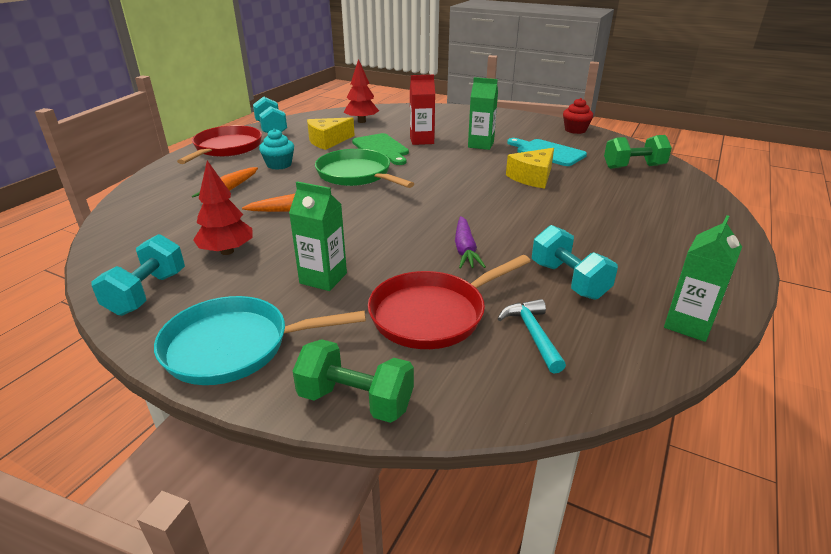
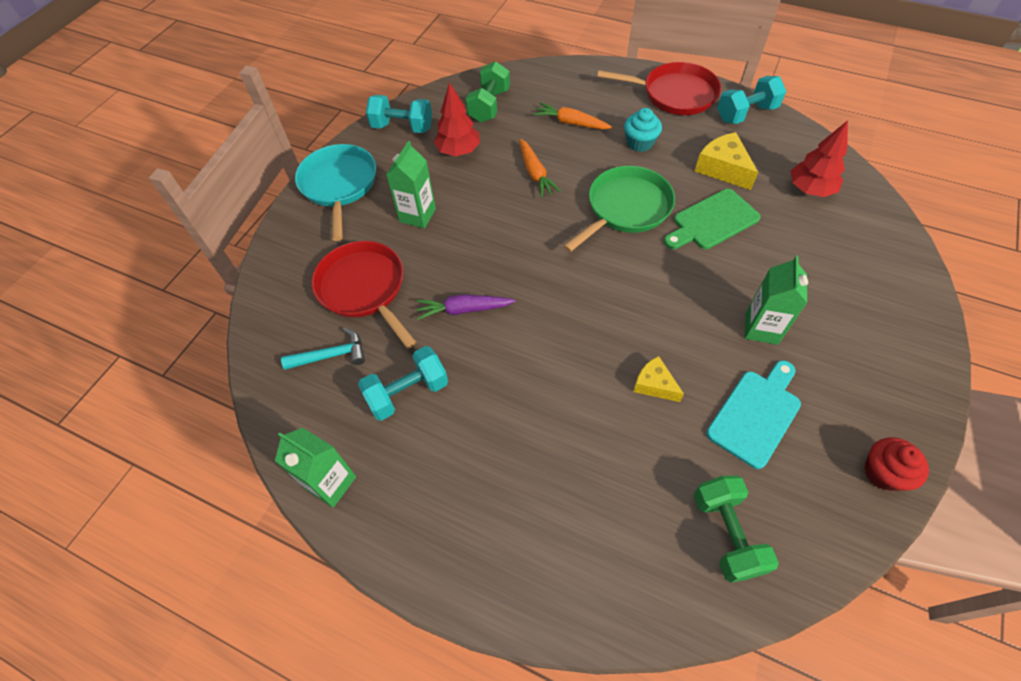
camera: 90 degrees right, 25 degrees up
(356, 401) = (279, 253): green dumbbell -> green dumbbell (489, 106)
(421, 140) = (756, 260): red carton -> none
(532, 177) = (654, 384): yellow cheese -> yellow cheese, size x0.64

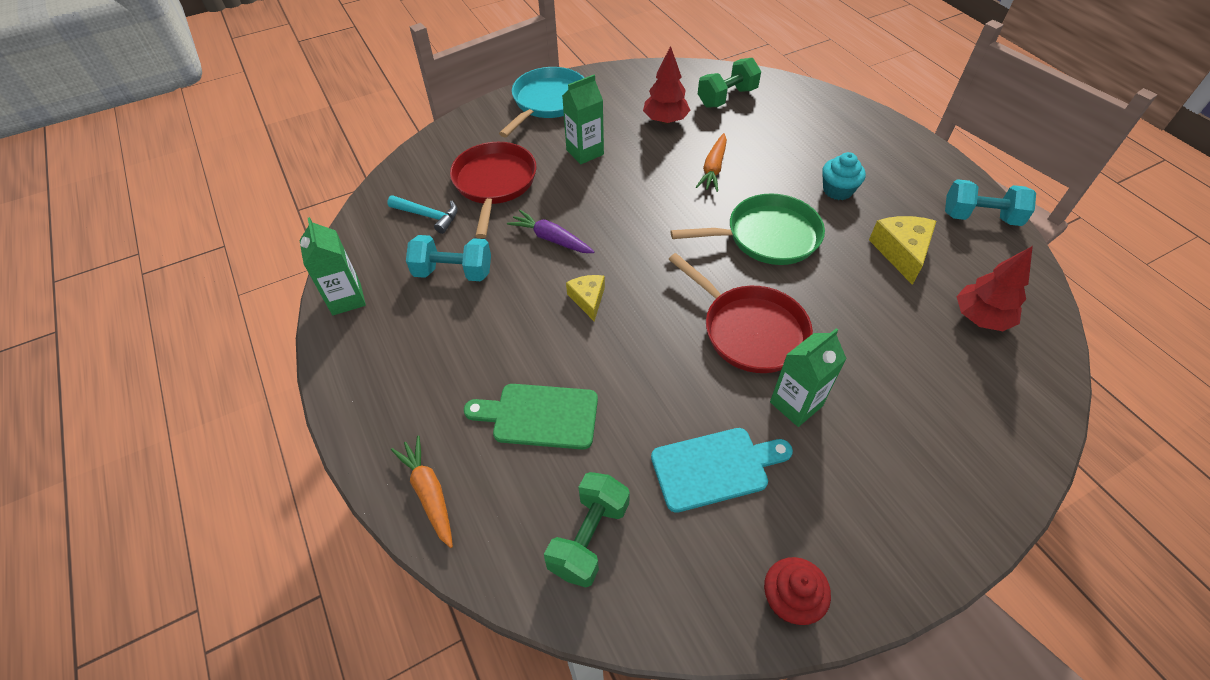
camera: 35 degrees right, 5 degrees down
(402, 127) = (637, 82): turquoise dumbbell -> none
(571, 123) = (787, 144): orange carrot -> orange carrot (429, 493)
(654, 384) = (647, 386): yellow cheese -> yellow cheese (588, 299)
(674, 94) = (918, 166): red pan -> red pan (749, 330)
(712, 221) = (842, 290): green cutting board -> green cutting board (540, 416)

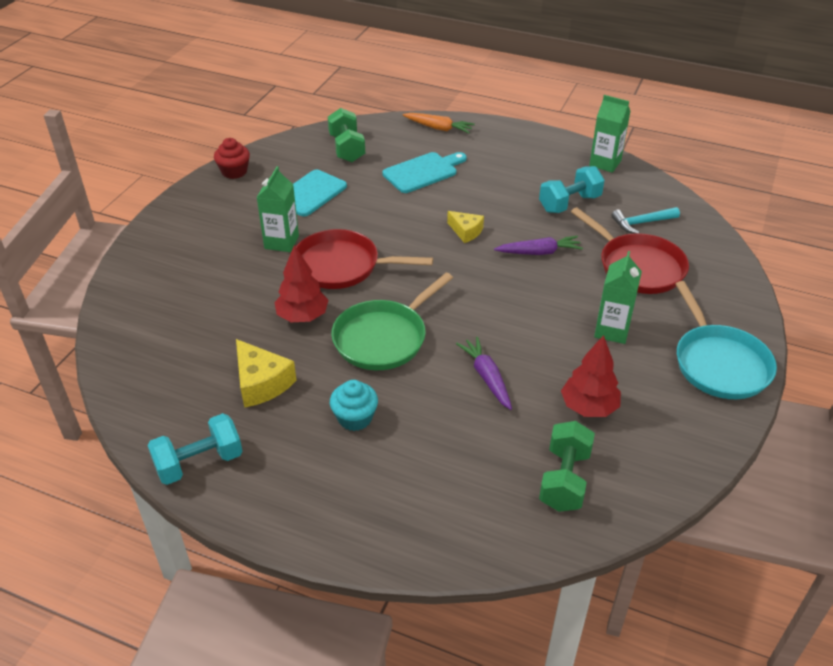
camera: 140 degrees right, 10 degrees down
(540, 416) = (423, 172): green cutting board -> turquoise cutting board
(713, 168) = (487, 377): orange carrot -> purple carrot
(980, 318) = (173, 358): red tree -> red tree (302, 316)

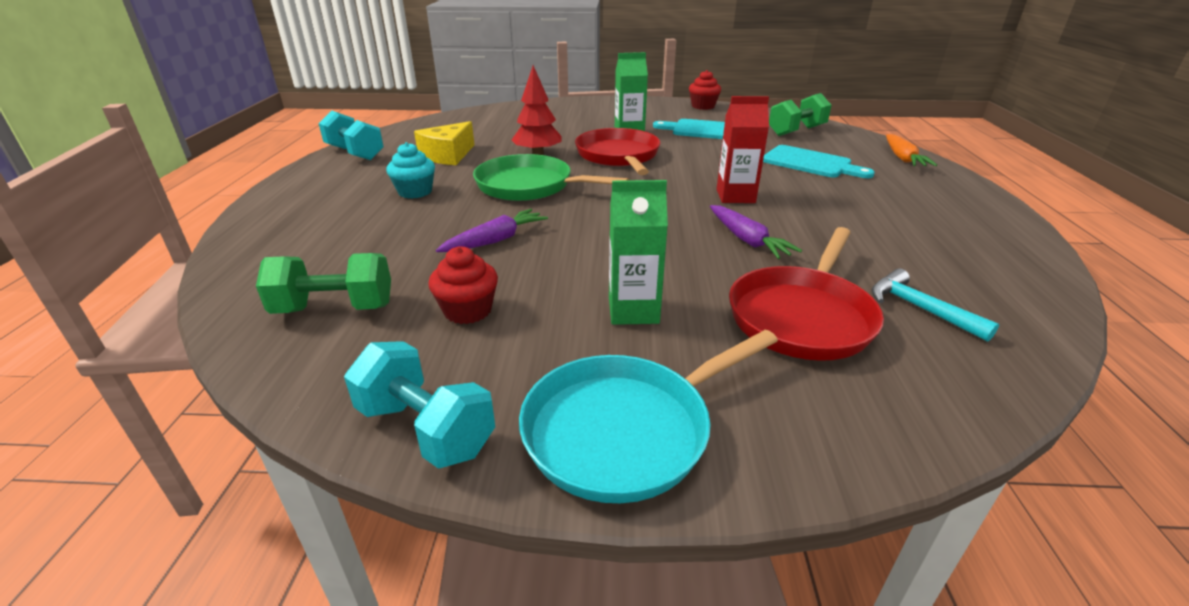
camera: 70 degrees right, 10 degrees down
(466, 231) = (735, 196): yellow cheese -> red carton
(569, 203) = (879, 246): turquoise dumbbell -> turquoise dumbbell (426, 429)
(589, 407) = (467, 310): red tree -> red cupcake
(605, 163) = (1023, 260): green carton -> none

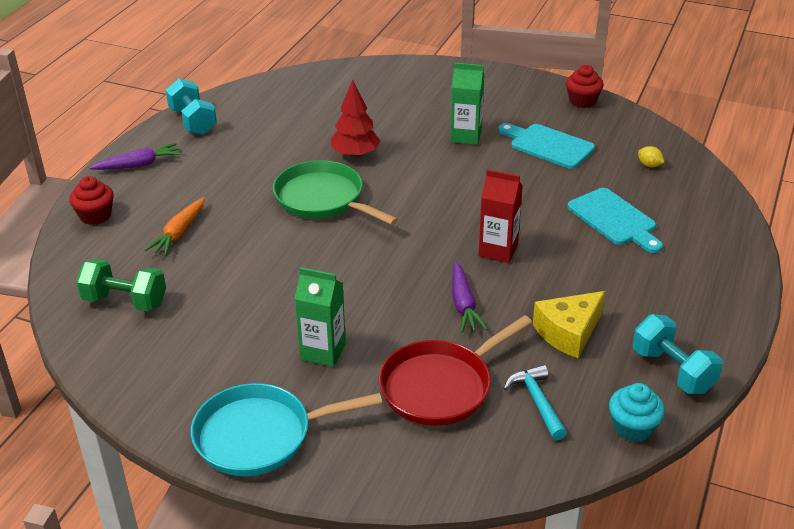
camera: 20 degrees right, 5 degrees up
(415, 192) = (224, 187): turquoise cupcake -> turquoise cupcake (632, 428)
(426, 429) = (149, 405): turquoise dumbbell -> turquoise dumbbell (672, 371)
(448, 155) = (273, 140): yellow cheese -> yellow cheese (568, 332)
(467, 310) = (210, 324): red cupcake -> red cupcake (95, 216)
(495, 240) = (261, 260): purple carrot -> purple carrot (138, 165)
(618, 156) = (430, 172): red pan -> none
(796, 131) = (649, 165): green dumbbell -> yellow lemon
(902, 158) = (722, 231): orange carrot -> orange carrot (179, 233)

